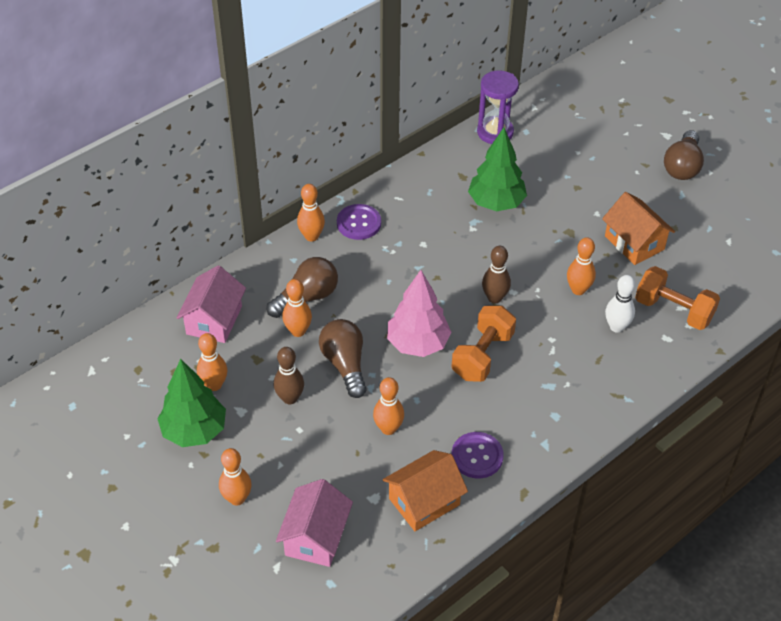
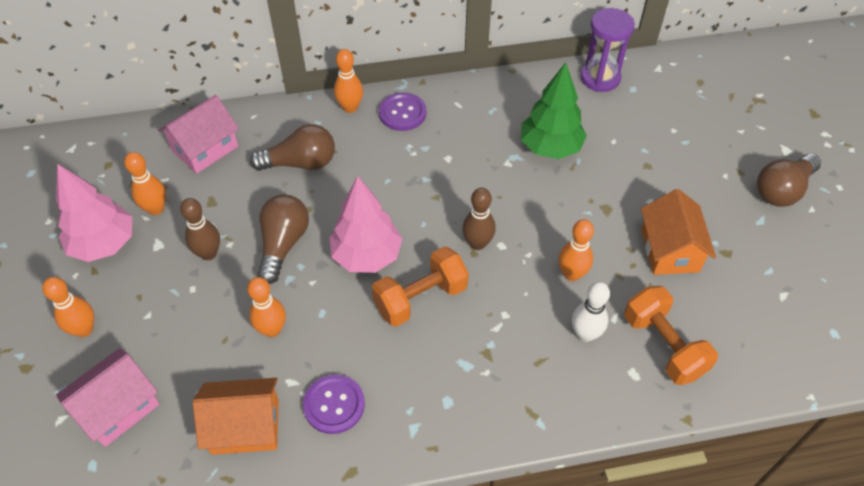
camera: 30 degrees right, 5 degrees up
(194, 431) = (104, 244): green tree -> pink tree
(298, 331) = (267, 192): orange bowling pin -> none

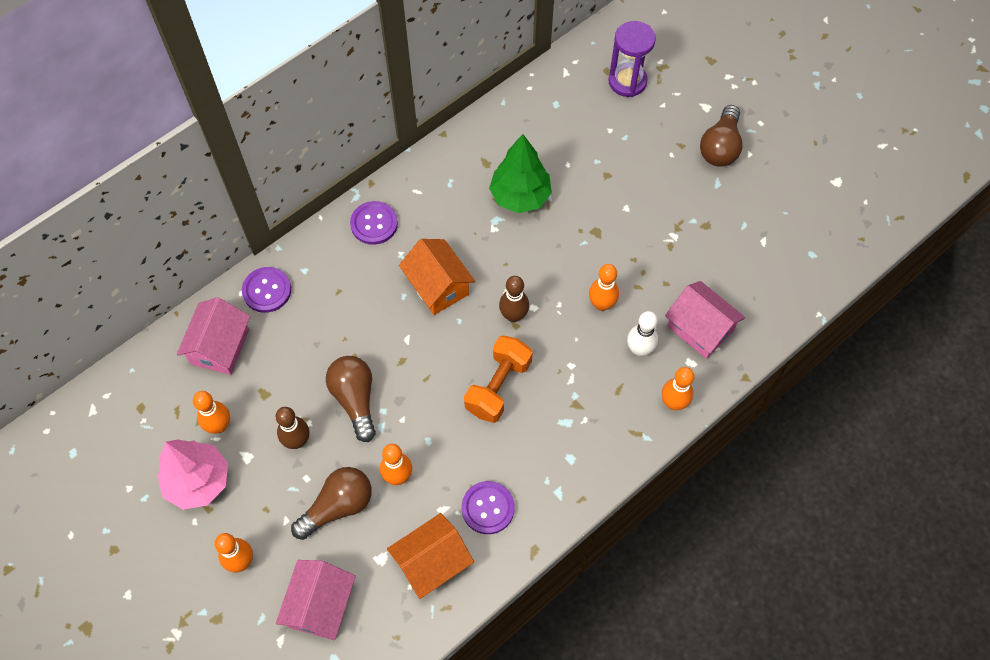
camera: 30 degrees left, 10 degrees up
(275, 124) = (267, 290): none -> purple button
(300, 163) = (317, 317): brown light bulb -> brown light bulb (338, 506)
(350, 108) = (324, 241): orange bowling pin -> orange bowling pin (673, 403)
(366, 256) = (431, 373): pink tree -> none
(600, 78) = (522, 106): purple hourglass -> purple hourglass (627, 81)
(663, 346) = (700, 328): orange dumbbell -> pink house
(670, 250) = (663, 245): orange house -> orange house (438, 286)

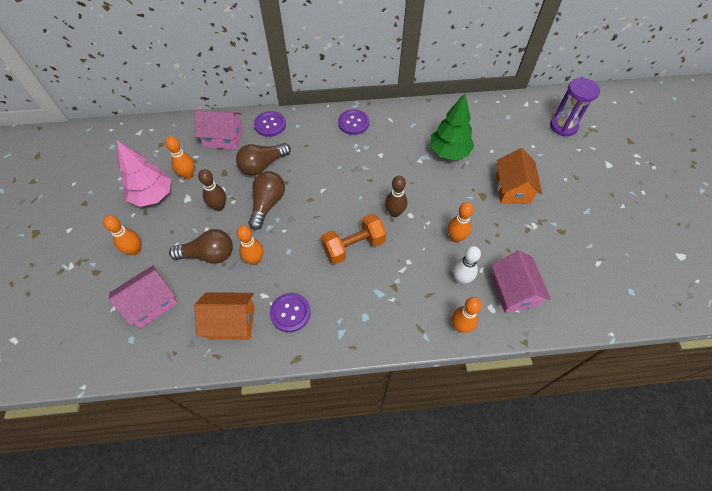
camera: 35 degrees right, 5 degrees down
(220, 347) = (223, 138): pink house -> pink house turned 45 degrees clockwise
(438, 286) = (363, 172): orange house -> orange house (512, 189)
(720, 147) = (603, 191): brown light bulb -> brown light bulb (263, 165)

